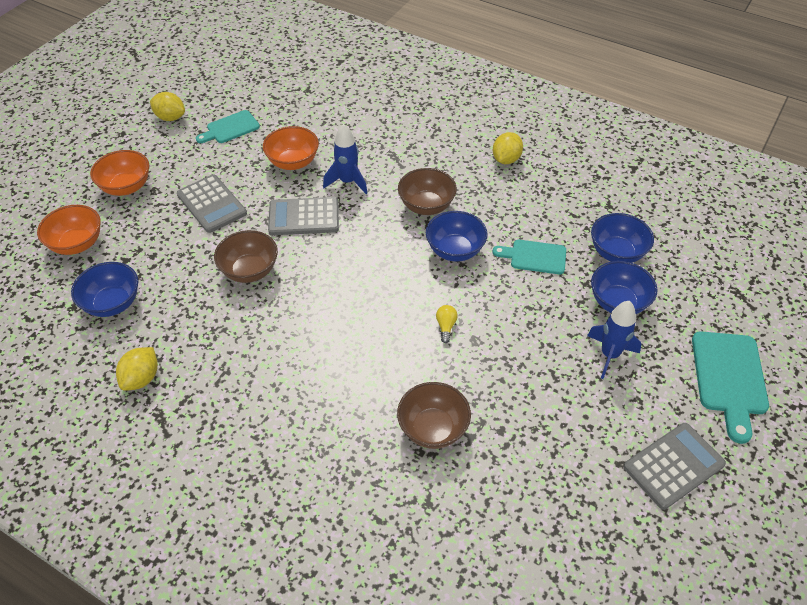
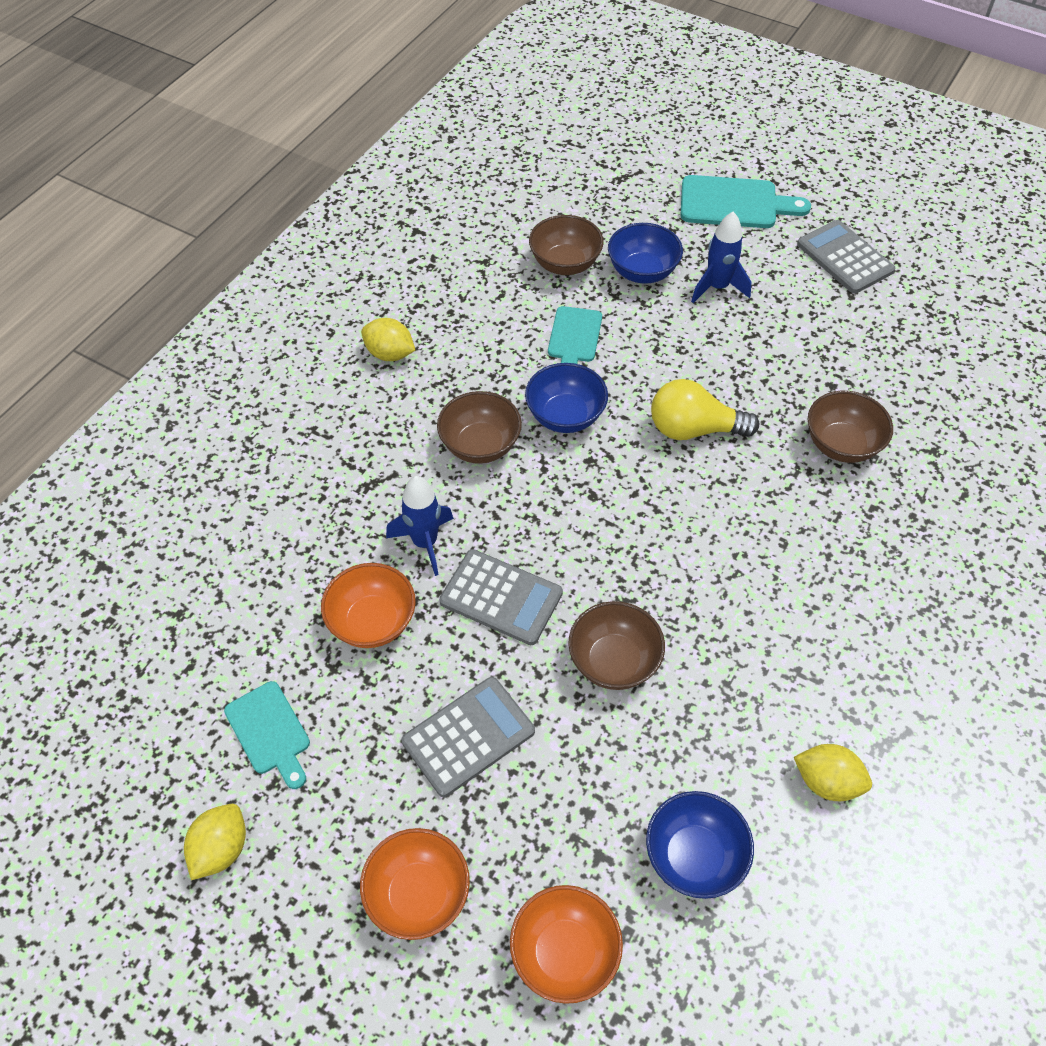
camera: 90 degrees left, 5 degrees up
(304, 217) = (501, 597): grey calculator -> grey calculator turned 60 degrees counterclockwise
(446, 326) = (694, 429): yellow light bulb -> yellow light bulb, size x2.22
(616, 252) = (565, 264): blue bowl -> brown bowl

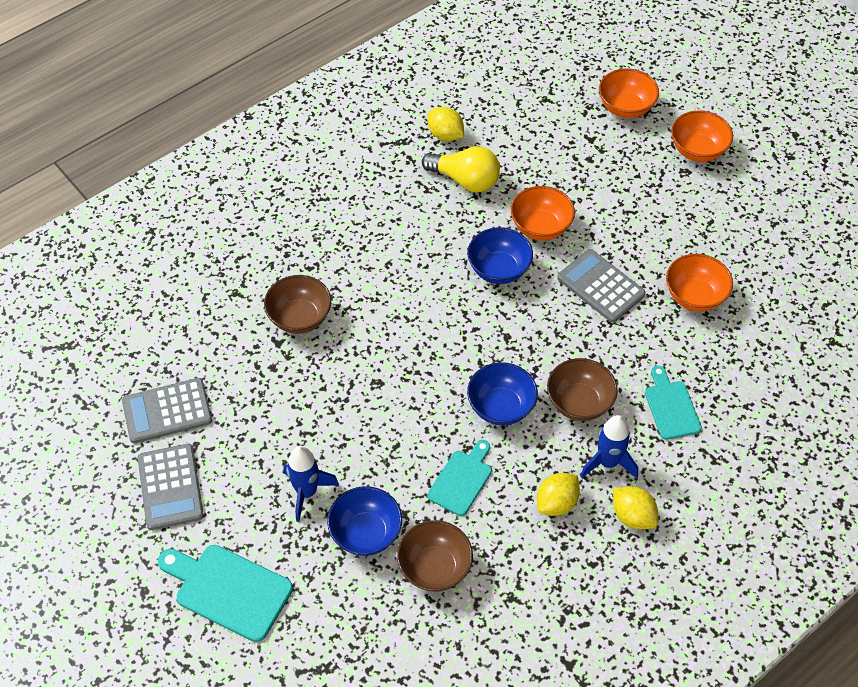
camera: 160 degrees left, 0 degrees up
(221, 849) = (808, 200): yellow lemon -> yellow lemon (556, 503)
(269, 732) = (774, 251): turquoise cutting board -> turquoise cutting board (671, 407)
(425, 543) = (644, 339): blue rocket -> blue rocket (608, 463)
(468, 736) = (648, 214): grey calculator -> grey calculator (167, 411)
(613, 661) = (540, 227): brown bowl -> orange bowl
(694, 429) = (404, 364): yellow light bulb -> yellow light bulb (465, 180)
(694, 856) = (538, 125): blue bowl -> blue bowl (499, 270)

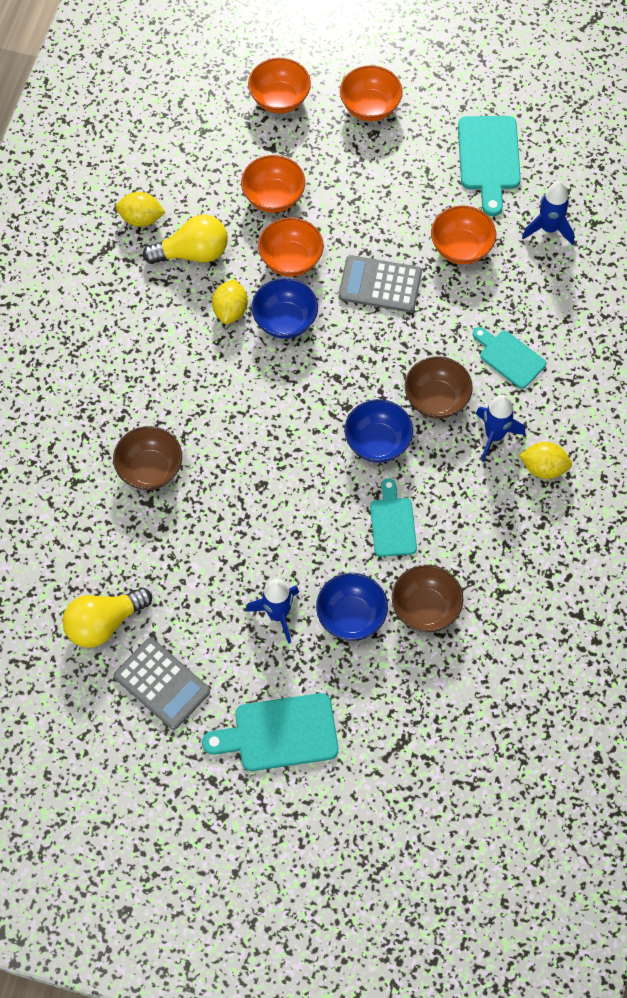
camera: 35 degrees left, 10 degrees up
(167, 411) = (104, 623): grey calculator -> yellow light bulb
(556, 503) = (479, 494): yellow lemon -> yellow lemon (230, 310)
(563, 174) = (273, 197): none -> orange bowl
(773, 241) = (489, 158): none -> turquoise cutting board
(786, 324) = (548, 228): none -> blue rocket

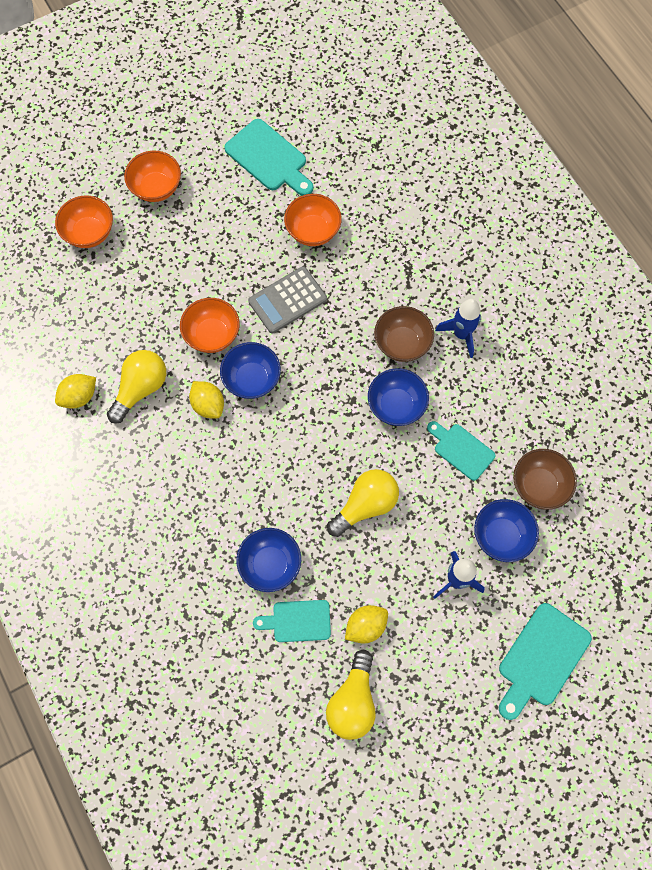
camera: 45 degrees left, 5 degrees up
(150, 469) = (270, 564): brown bowl -> blue bowl
(162, 683) = (434, 703): grey calculator -> none
(269, 494) = (365, 505): none -> yellow light bulb
(273, 197) = (155, 302): orange bowl -> none
(509, 357) = (417, 276): turquoise cutting board -> turquoise cutting board (297, 621)
(543, 468) = (511, 327): yellow lemon -> yellow lemon (366, 626)
(548, 228) = (353, 172): blue rocket -> none

